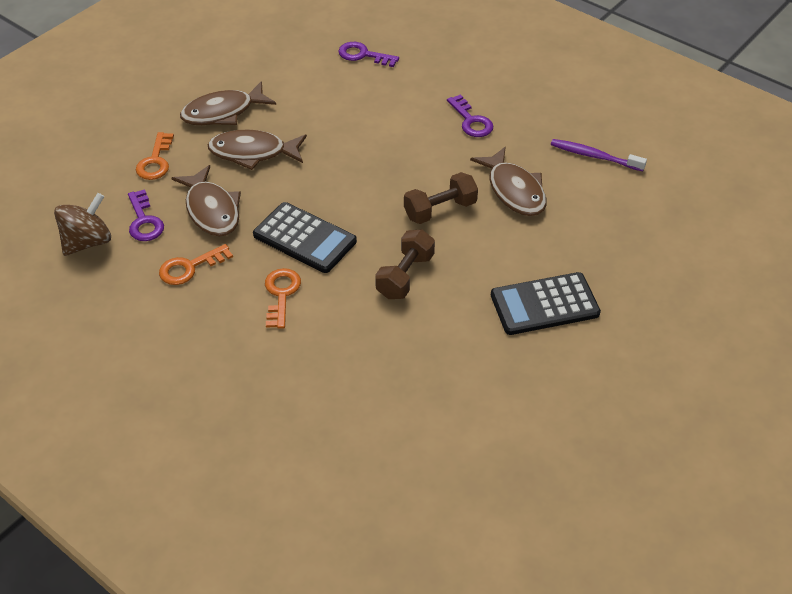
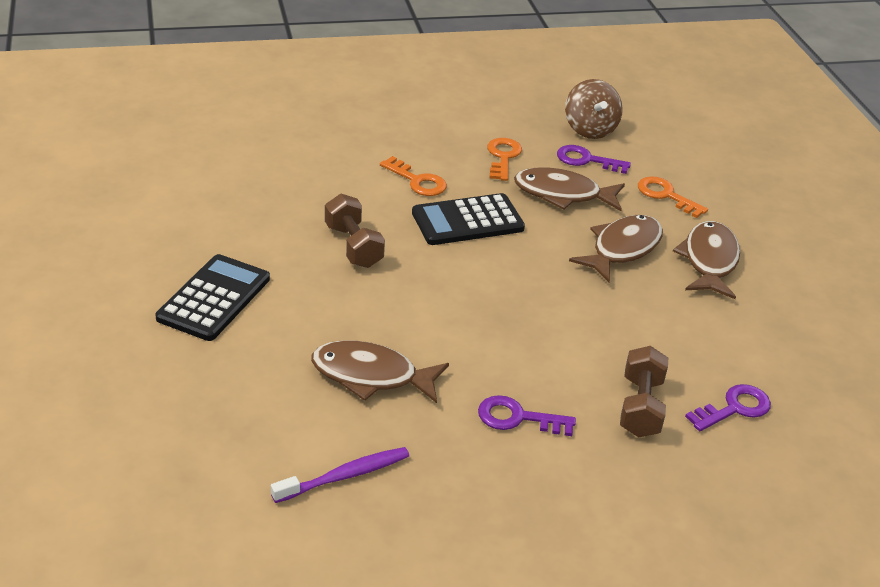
camera: 125 degrees right, 10 degrees down
(440, 210) = (406, 311): brown dumbbell -> brown dumbbell (640, 407)

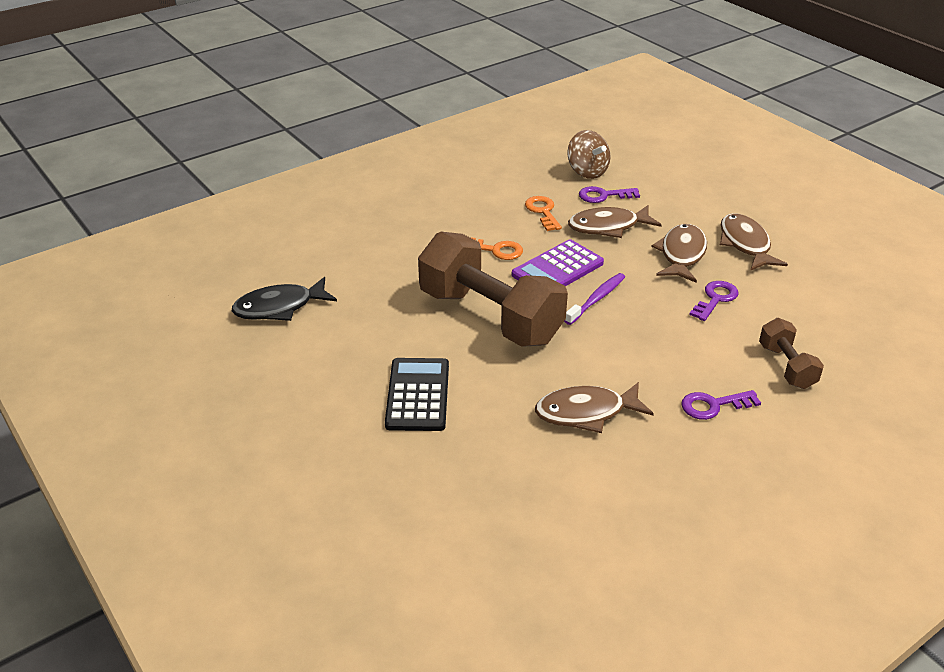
camera: 20 degrees left, 0 degrees up
(152, 170) = (279, 307): none -> black fish
(344, 476) = (630, 496): purple toothbrush -> purple toothbrush (596, 299)
(353, 246) = (490, 317): brown dumbbell -> brown dumbbell, size x2.10
(467, 221) = (557, 269): black calculator -> purple calculator
(666, 195) = (678, 205): orange key -> none
(734, 408) = (846, 345): purple key -> purple key (715, 299)

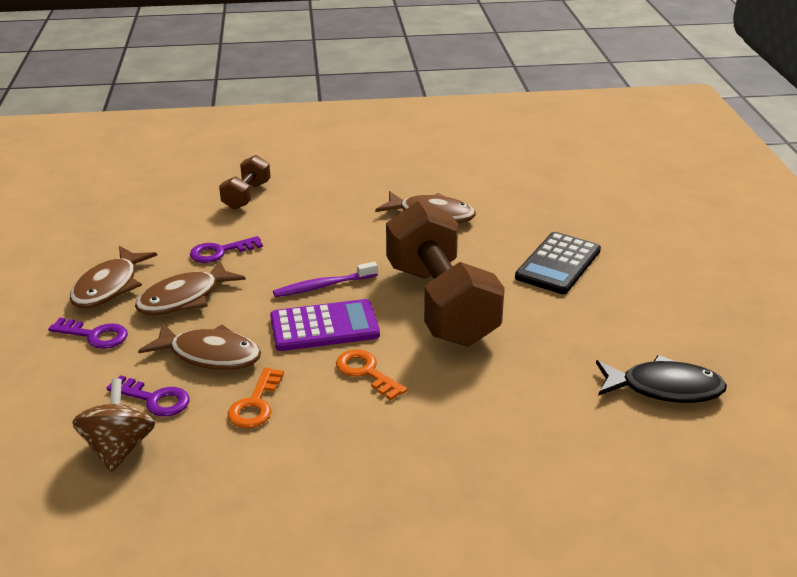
camera: 150 degrees left, 5 degrees down
(713, 405) = (334, 192): purple key -> purple key (95, 335)

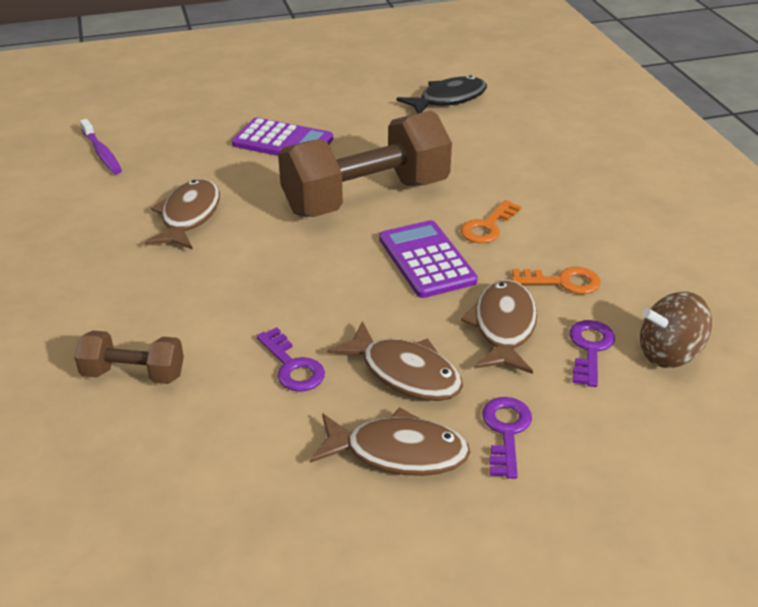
camera: 100 degrees left, 5 degrees up
(323, 286) = (352, 271): purple toothbrush -> purple toothbrush (102, 153)
(558, 264) = (282, 142): black calculator -> purple calculator
(664, 388) = (448, 99): black fish -> black fish turned 60 degrees clockwise

